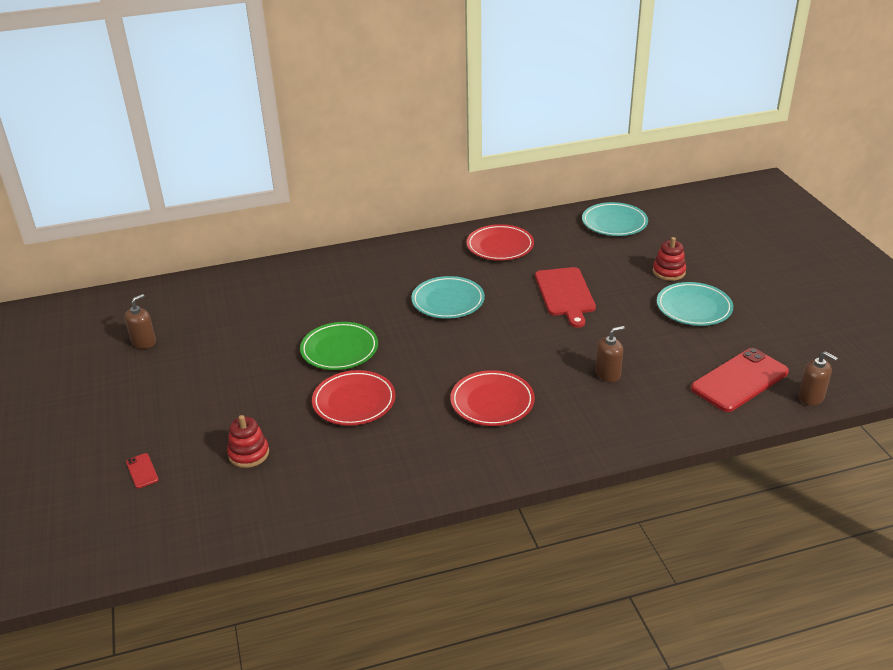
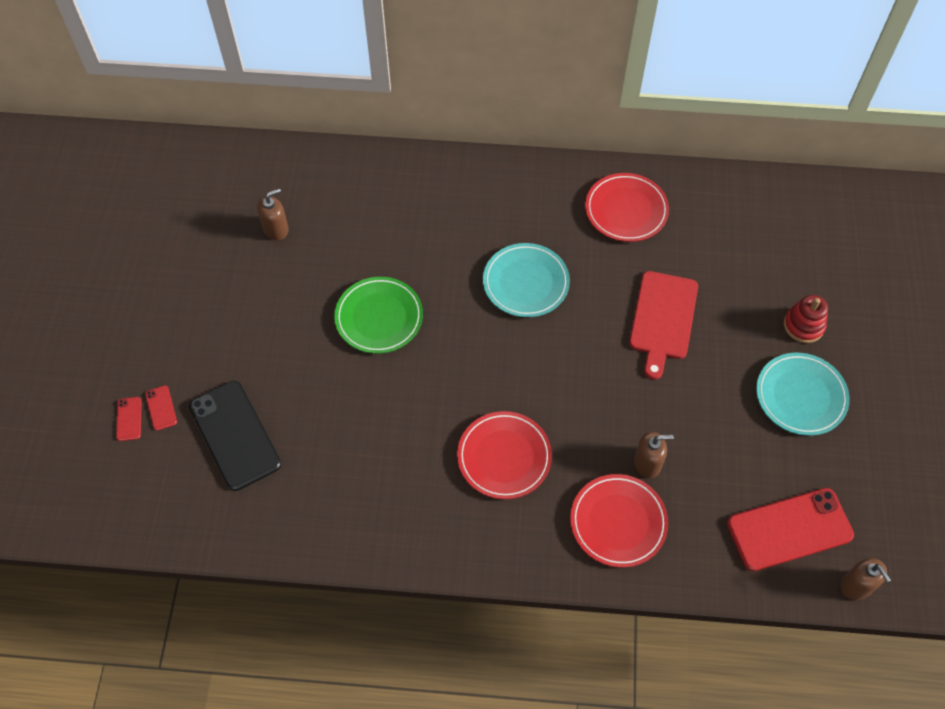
camera: 20 degrees right, 25 degrees up
(144, 342) = (187, 232): brown soap dispenser -> brown soap dispenser (276, 229)
(170, 455) = (161, 408): none -> red phone
(248, 454) = (235, 435): red stacking toy -> black phone
(354, 401) = (363, 401): red plate -> red plate (618, 522)
(614, 223) = (783, 216): turquoise plate -> none

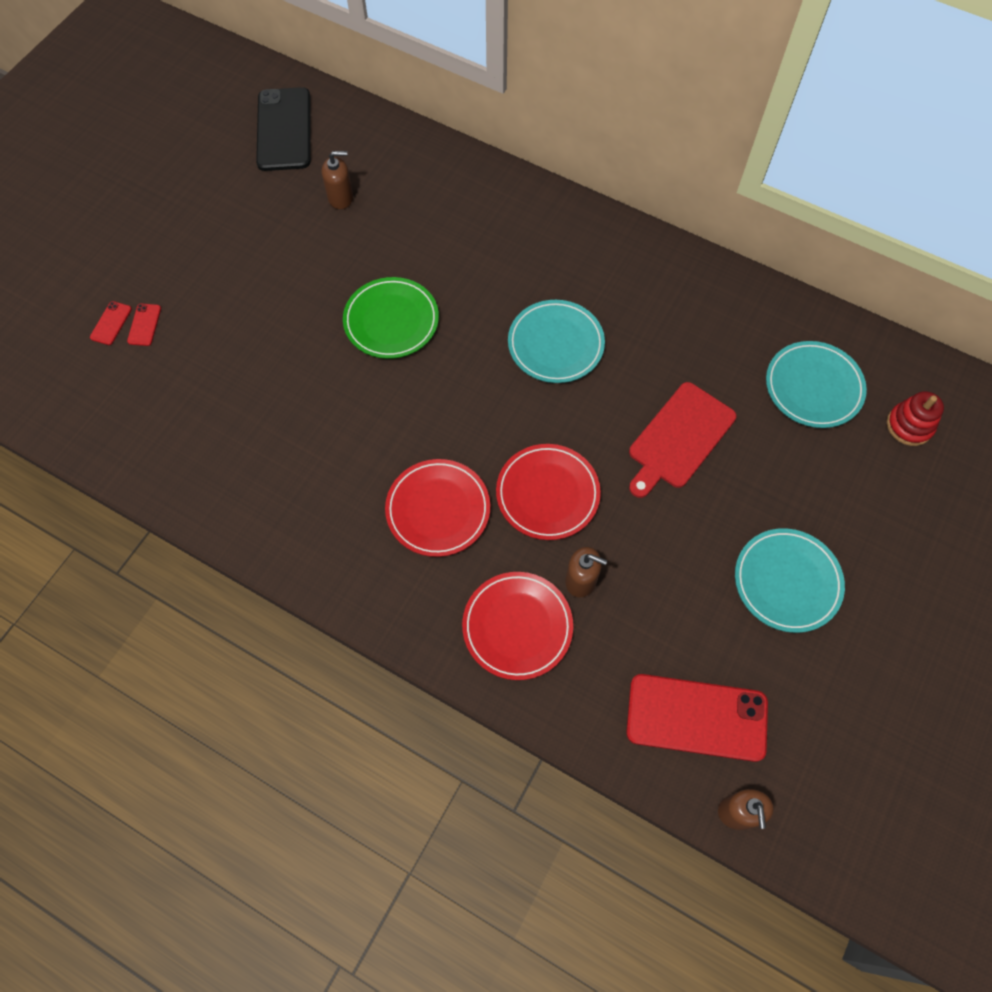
camera: 25 degrees right, 5 degrees up
(235, 435) = (195, 378): black phone -> black phone (284, 129)
(626, 210) = (701, 311): red plate -> red plate (547, 494)
(742, 237) = (813, 387): none -> turquoise plate
(803, 325) = (831, 508): red stacking toy -> red stacking toy (909, 425)

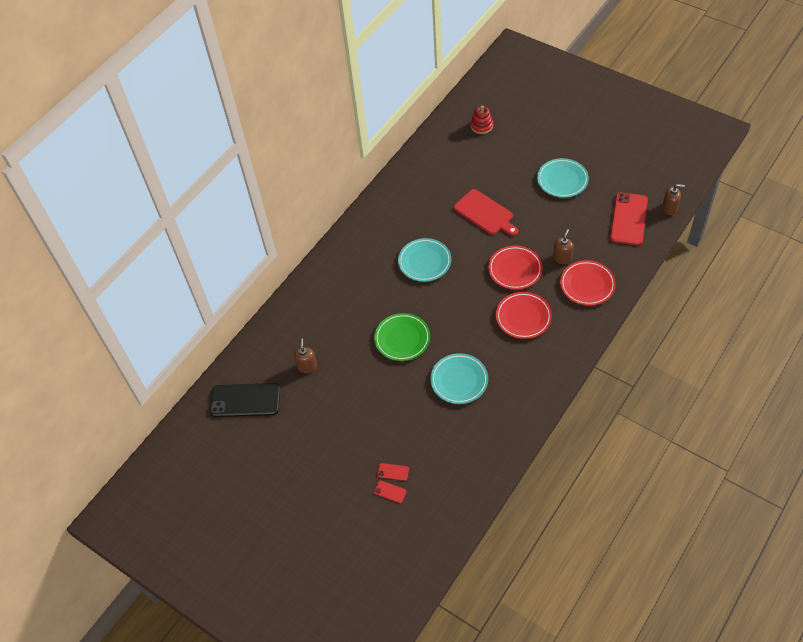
camera: 80 degrees left, 10 degrees down
(813, 387) = (458, 158): turquoise plate -> turquoise plate (459, 380)

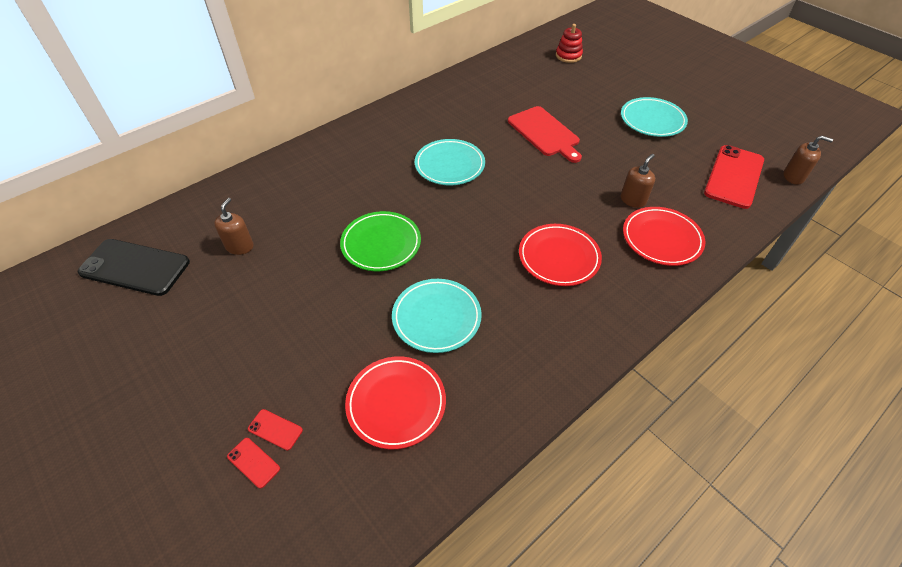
camera: 10 degrees right, 5 degrees down
(515, 269) = (564, 199): red plate -> red plate (396, 403)

